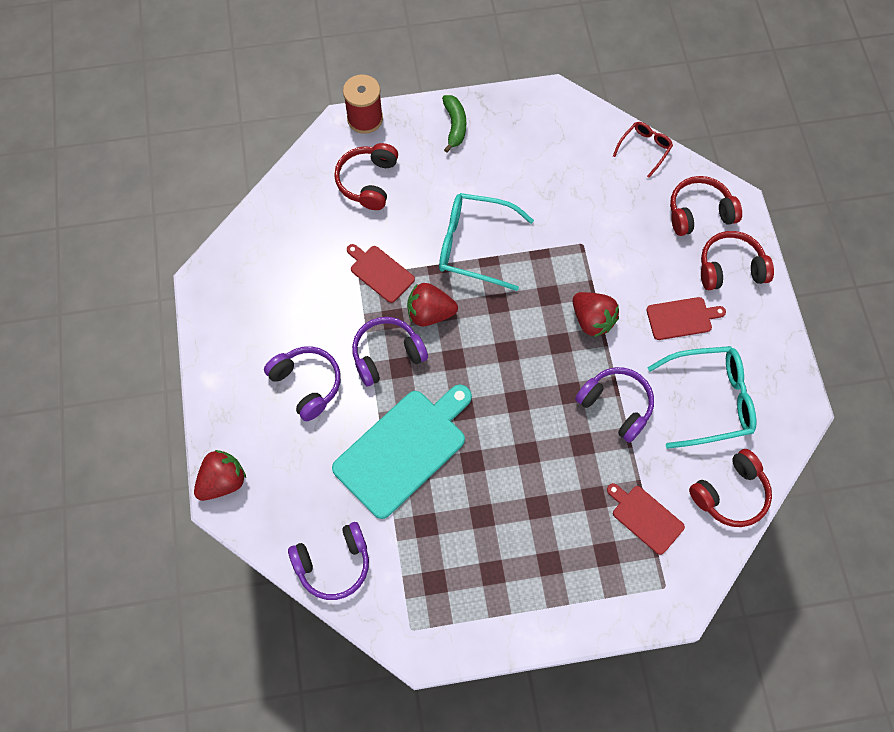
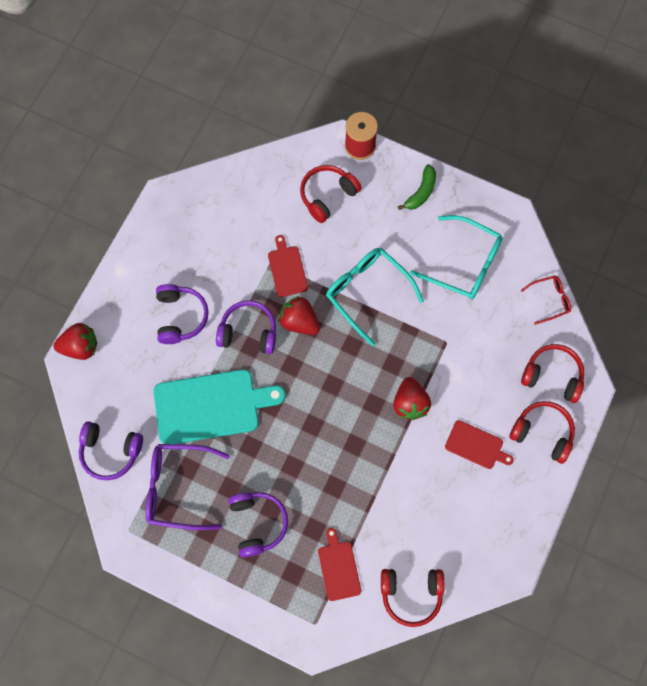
camera: 35 degrees right, 5 degrees up
(431, 551) = (179, 488): none -> purple glasses
(616, 406) = (379, 476): purple headphones -> purple headphones (257, 523)
(709, 400) = (449, 518): turquoise glasses -> turquoise glasses (463, 263)

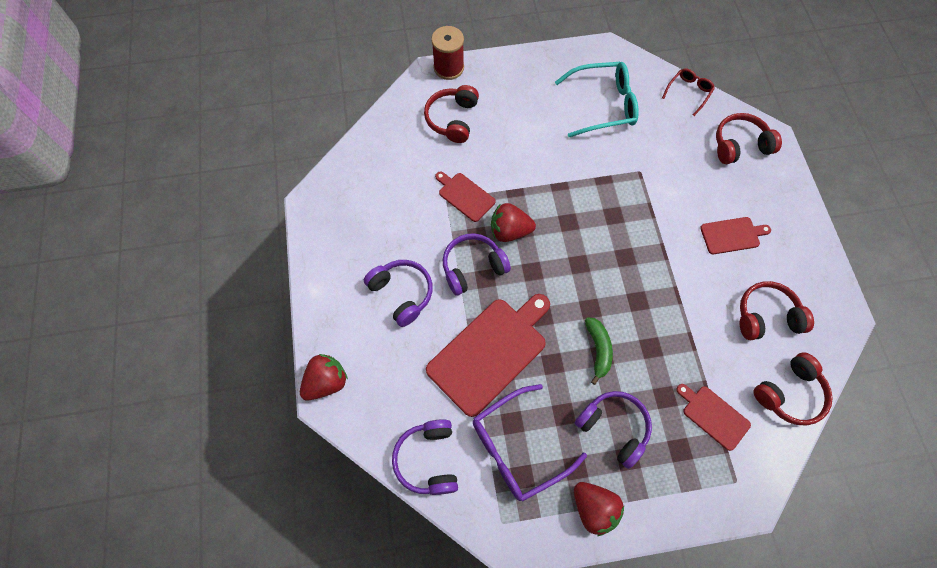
camera: 35 degrees left, 5 degrees down
(110, 452) = (428, 459): purple headphones -> purple headphones turned 105 degrees clockwise
(211, 406) = (490, 353): turquoise cutting board -> red cutting board
(368, 293) = (547, 173): turquoise glasses -> none
(410, 403) = (653, 237): red strawberry -> red strawberry (594, 508)
(421, 192) = (525, 73): green banana -> green banana (598, 350)
(542, 433) = (771, 192): red headphones -> red headphones (766, 316)

